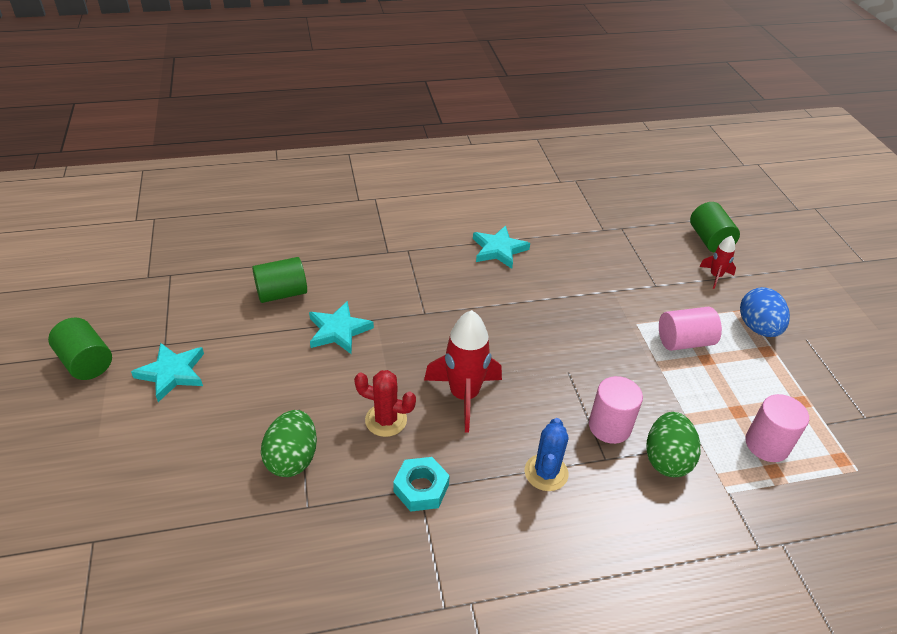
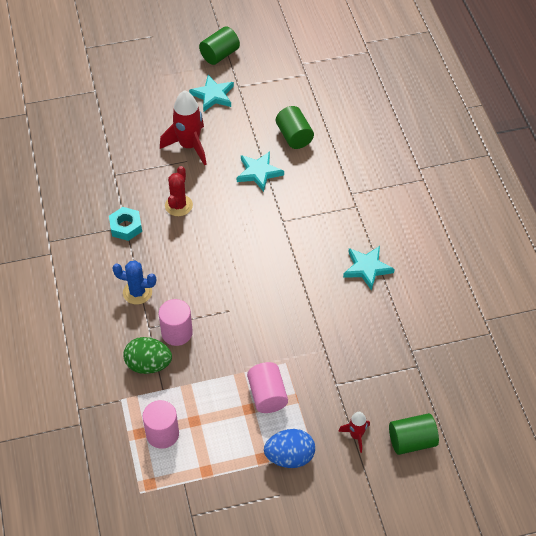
camera: 90 degrees right, 10 degrees up
(292, 458) = (148, 163): green egg -> none
(464, 395) = (201, 247): red rocket -> red rocket (189, 146)

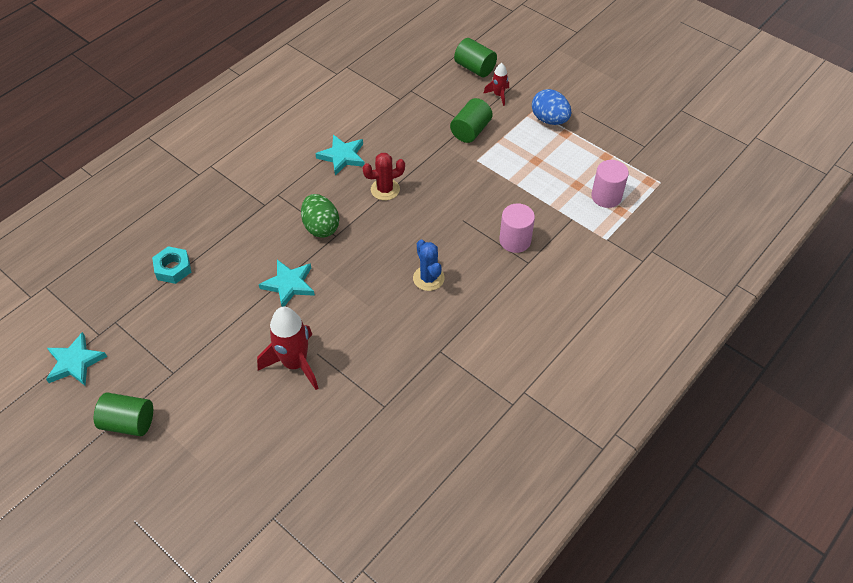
camera: 125 degrees left, 0 degrees up
(126, 227) = (440, 350): turquoise nut -> turquoise nut (173, 268)
(137, 292) = (502, 293): blue cactus -> blue cactus (428, 278)
(148, 365) = (561, 240): green egg -> green egg (321, 227)
(178, 205) = (380, 323): red cactus -> red cactus (385, 189)
(213, 95) = (203, 388): turquoise star -> turquoise star (75, 362)
(267, 395) = (514, 156): pink cylinder -> none
(294, 136) = (219, 283): green cylinder -> green cylinder (470, 131)

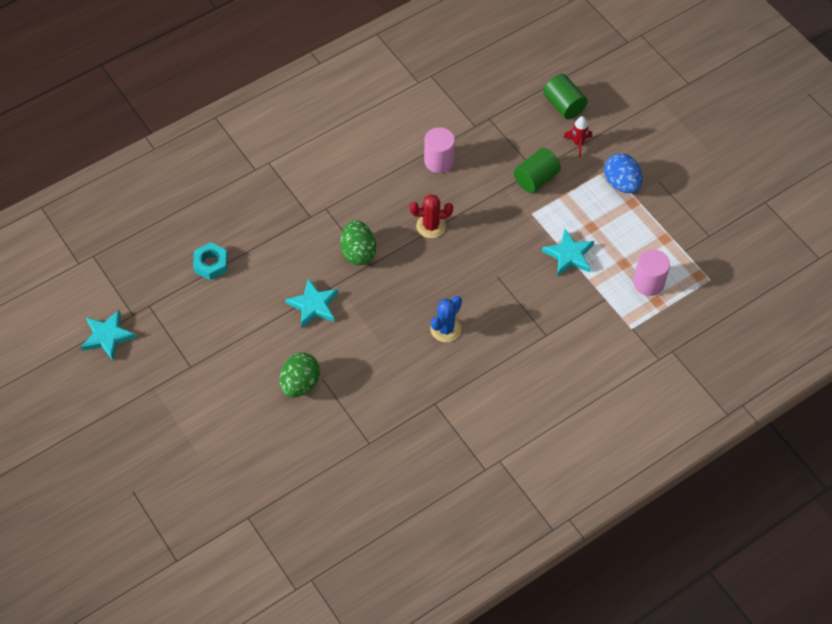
camera: 15 degrees right, 5 degrees up
(129, 422) = (144, 403): green cylinder -> none
(295, 363) = (300, 384): red rocket -> green egg
(342, 156) = (399, 180): turquoise star -> turquoise star (569, 255)
(428, 278) = (445, 329): blue cactus -> blue cactus turned 45 degrees clockwise
(515, 240) = (541, 309): pink cylinder -> pink cylinder (439, 161)

